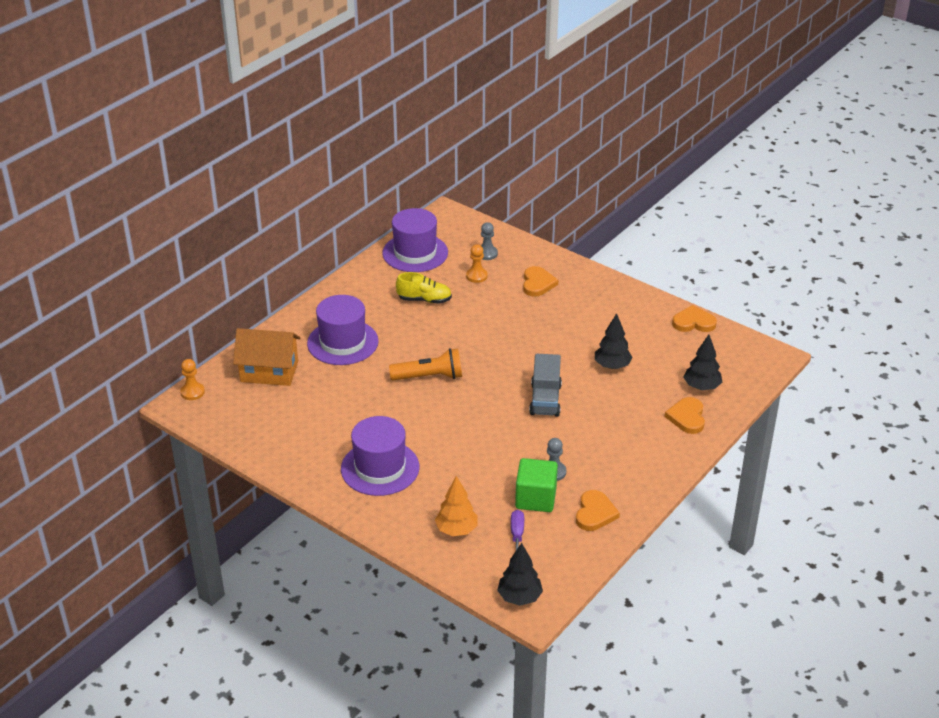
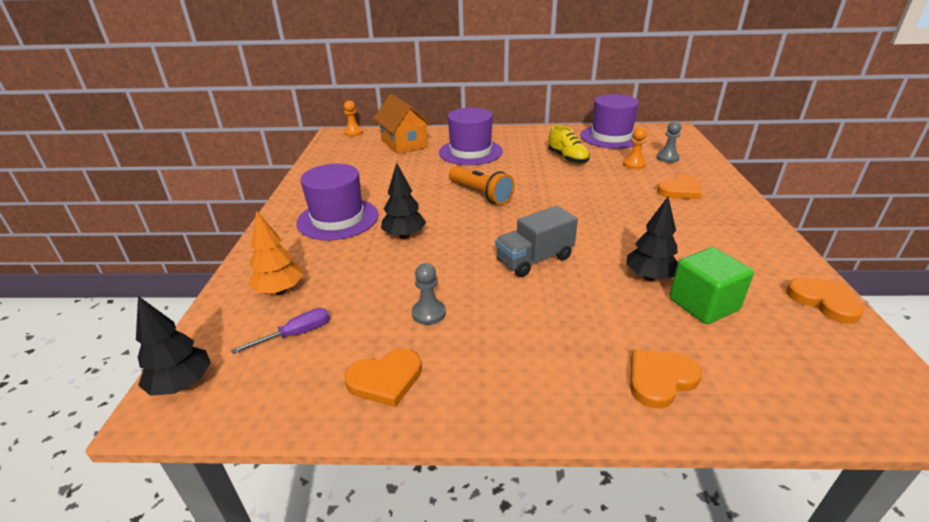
camera: 55 degrees right, 5 degrees down
(535, 498) = (372, 320): green cube -> green cube (703, 304)
(701, 387) = (735, 364): black tree -> black tree (404, 235)

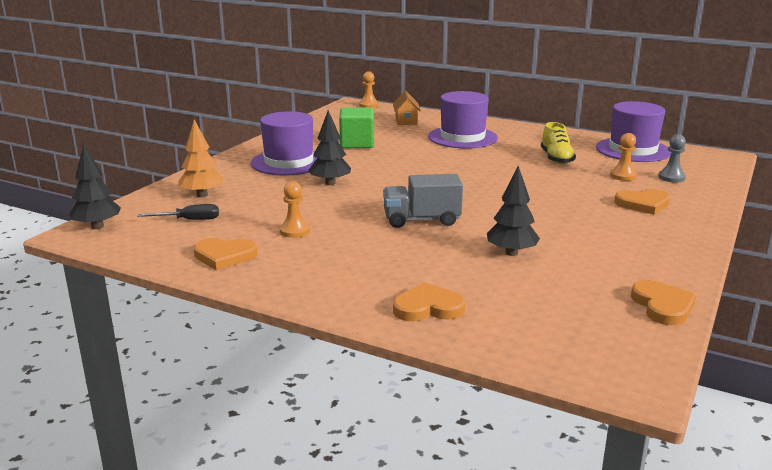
camera: 25 degrees right, 10 degrees down
(296, 334) = (189, 220): purple screwdriver -> black screwdriver
(404, 144) = (406, 121): orange house -> orange house, size x0.58
(428, 313) = (294, 231): grey pawn -> orange pawn
(481, 194) = (431, 169): orange flashlight -> none
(703, 304) = (535, 280): green cube -> green cube (357, 143)

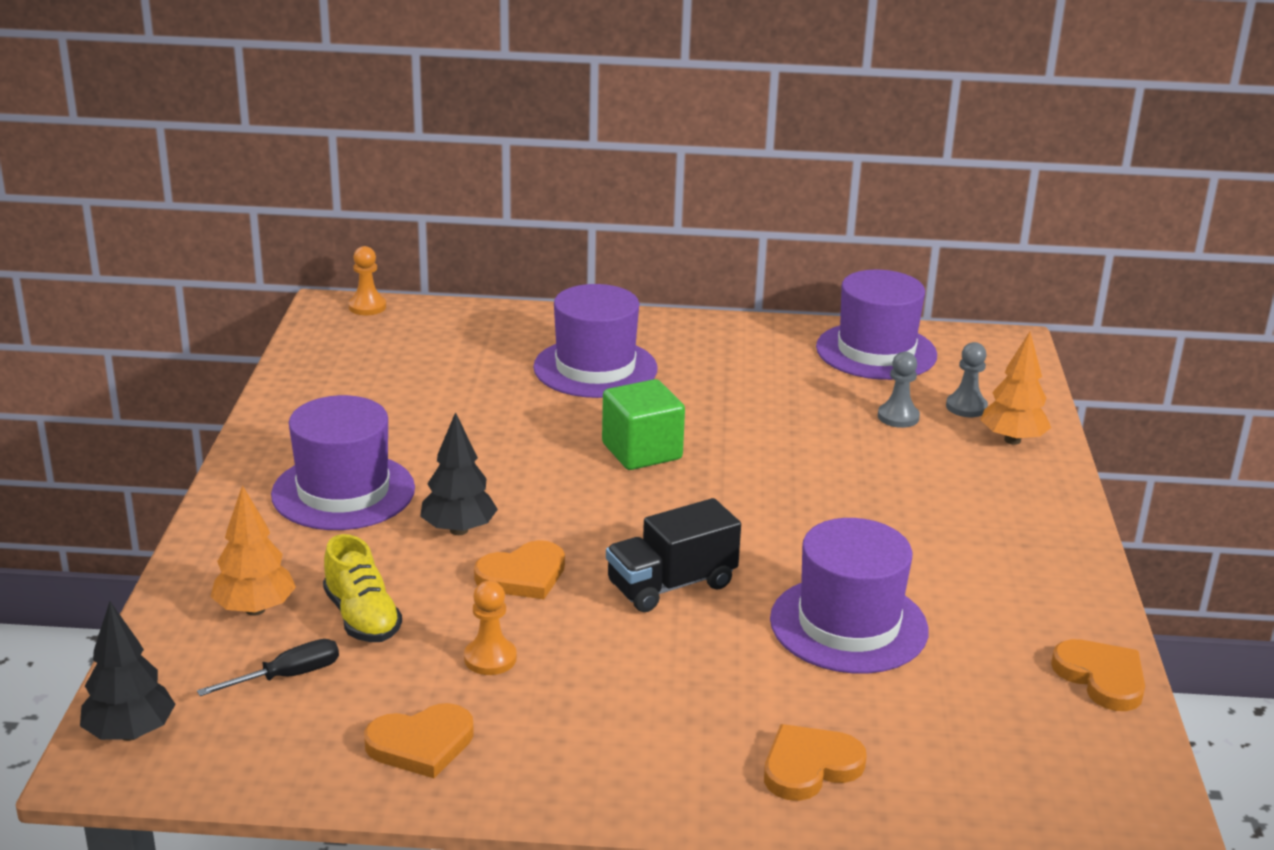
camera: 25 degrees left, 5 degrees up
(357, 143) = (427, 418): green cube -> green cube (642, 451)
(406, 121) = (468, 340): orange house -> none
(421, 220) = (671, 585): grey truck -> black truck
(511, 253) = (848, 625): black tree -> purple hat
(556, 159) = (777, 395): yellow shoe -> yellow shoe (362, 618)
(623, 176) = (898, 417): orange pawn -> grey pawn
(643, 204) = (961, 476): orange heart -> orange heart (523, 575)
(691, 194) = (1012, 440): none -> orange tree

